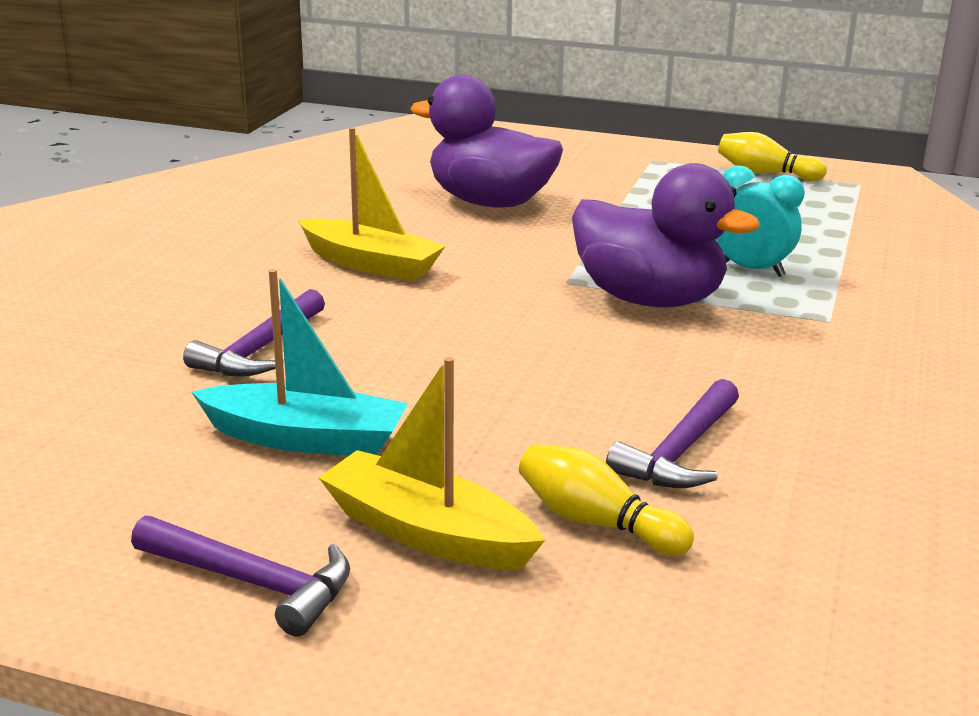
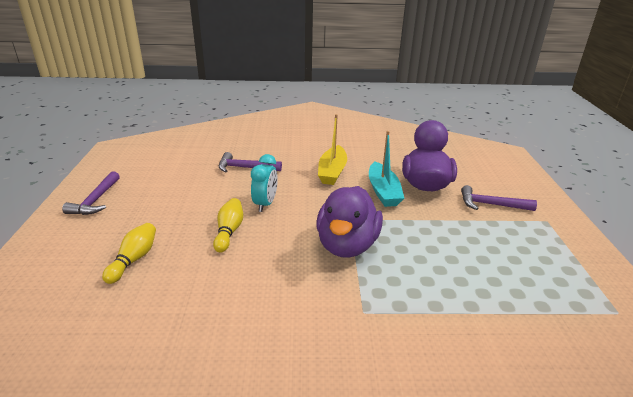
camera: 70 degrees right, 5 degrees up
(306, 439) = (184, 190): turquoise boat -> turquoise boat (383, 191)
(427, 533) = (125, 224): yellow boat -> none
(680, 452) = (194, 274): purple hammer -> purple hammer (491, 205)
(752, 270) = (413, 275): turquoise clock -> turquoise clock (265, 204)
(765, 173) = (581, 266): yellow bowling pin -> yellow bowling pin (229, 232)

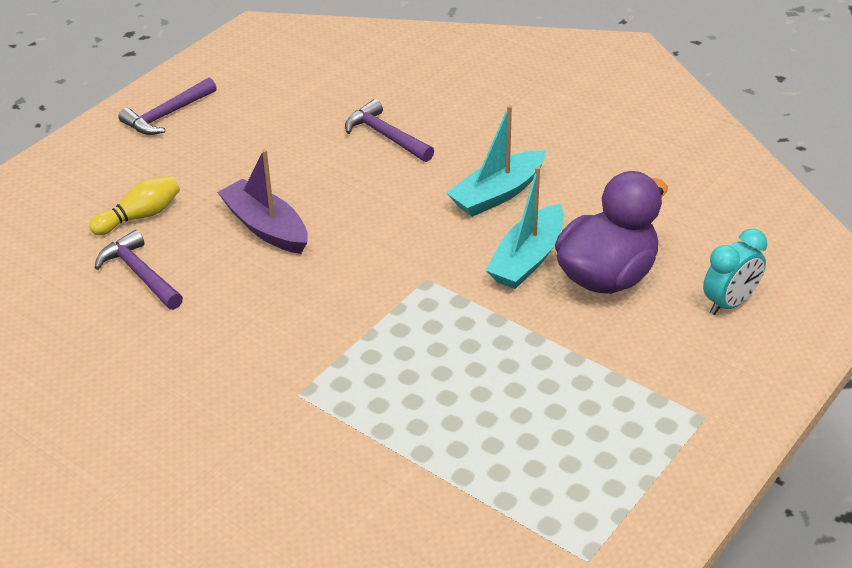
camera: 40 degrees right, 10 degrees up
(229, 232) = (266, 227): yellow bowling pin -> purple boat
(265, 204) = (348, 207): turquoise clock -> turquoise clock (729, 303)
(332, 172) = (497, 194): yellow boat -> turquoise boat
(347, 245) = (377, 311): purple duck -> none
(491, 205) = (658, 353): purple hammer -> purple hammer (139, 274)

